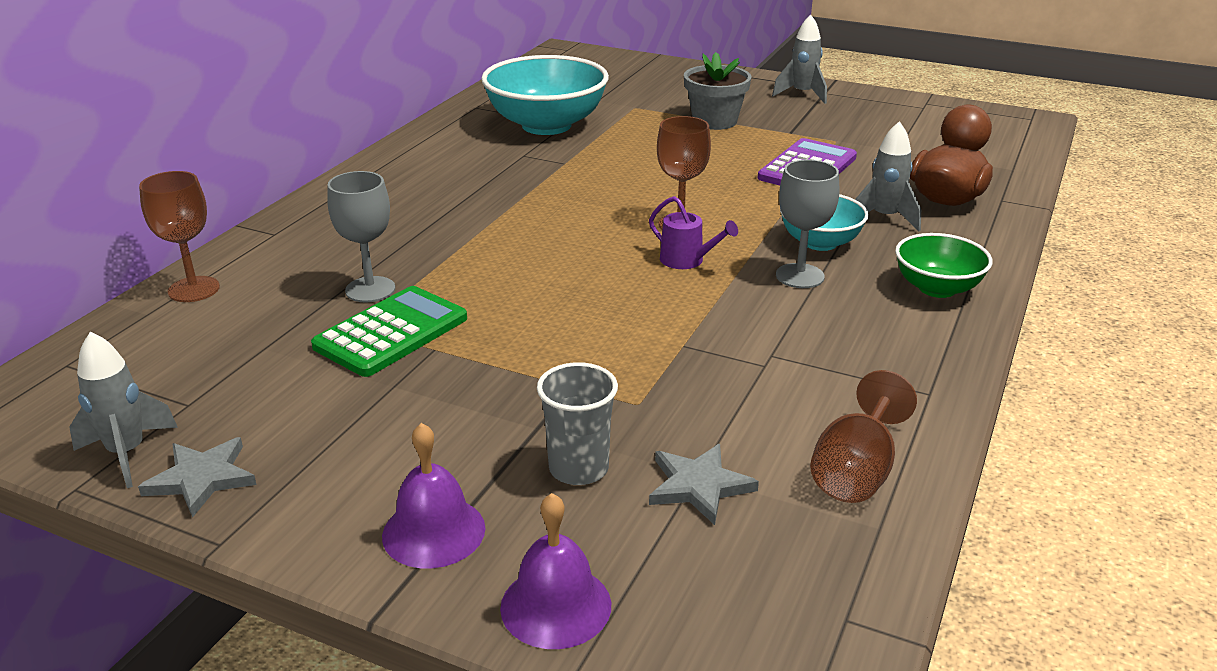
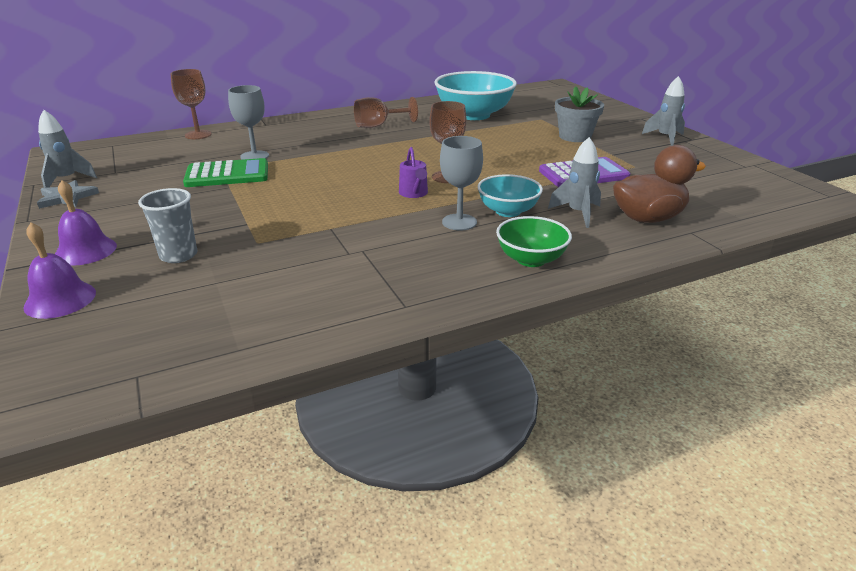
camera: 40 degrees right, 0 degrees up
(699, 486) = (206, 287): grey star -> none
(856, 471) = (284, 319): brown goblet -> brown goblet (378, 126)

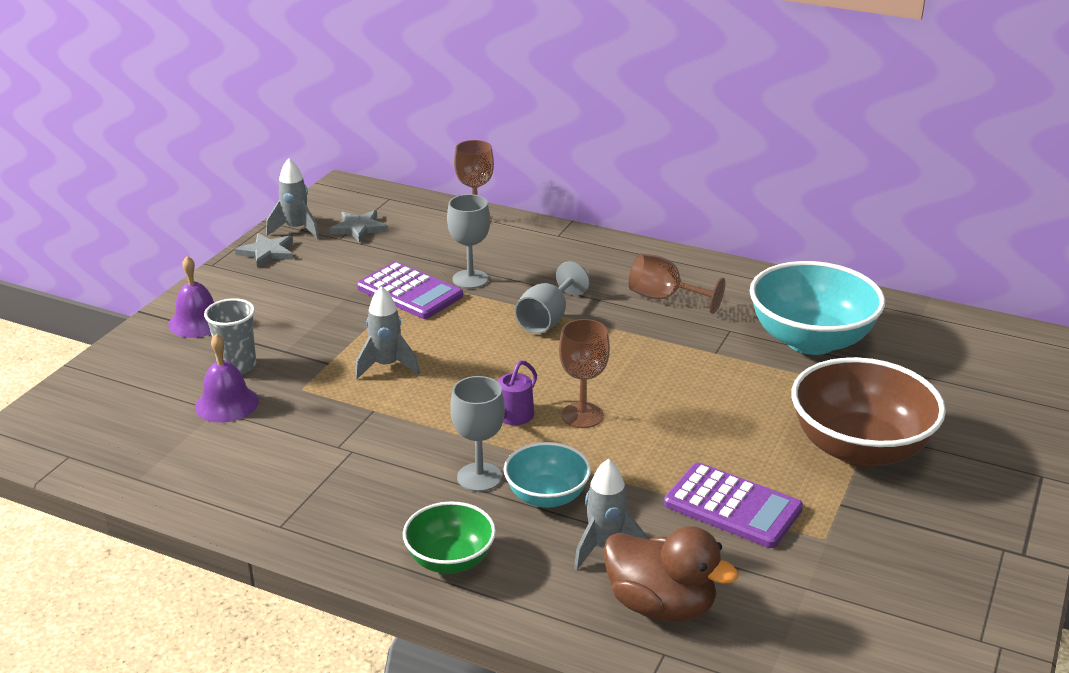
camera: 50 degrees right, 0 degrees up
(60, 299) = (124, 361): purple bell -> purple bell (227, 404)
(120, 163) = (359, 228): none -> grey star
(227, 174) = (409, 292): green calculator -> purple calculator
(339, 154) = (547, 320): none -> grey goblet
(575, 137) = (859, 449): grey flower pot -> brown bowl
(665, 138) = (985, 527): grey rocket -> grey rocket (386, 366)

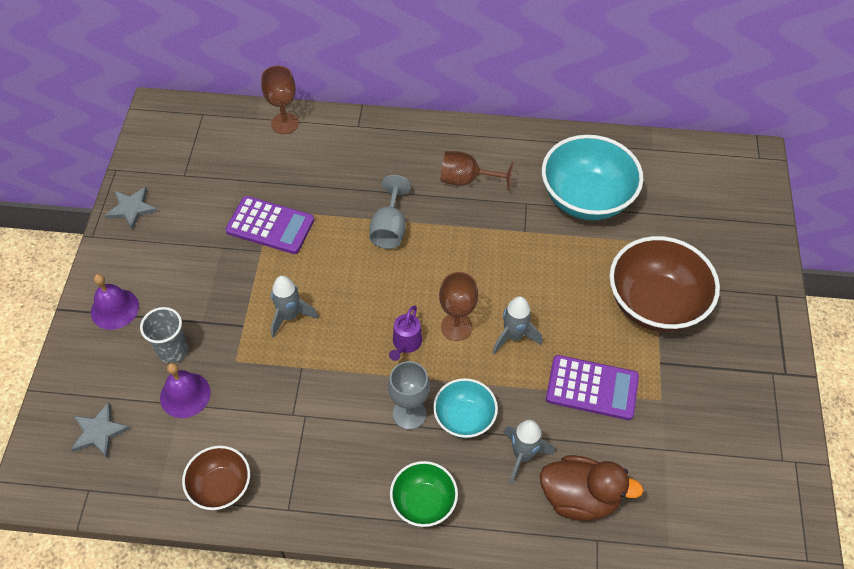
camera: 20 degrees left, 25 degrees up
(215, 488) = (221, 487): none -> brown bowl
(296, 229) = (142, 173): grey rocket -> grey rocket (514, 336)
(359, 228) = (194, 158): grey star -> grey star (99, 432)
(470, 279) = (311, 197): grey goblet -> none

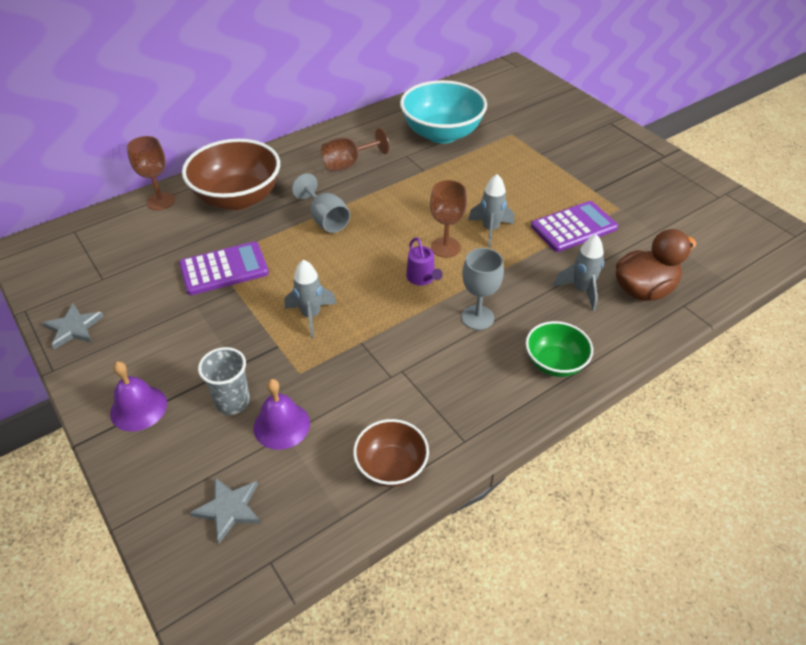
camera: 40 degrees left, 10 degrees down
(464, 418) = (517, 295): turquoise bowl -> none
(655, 304) = (552, 163): brown bowl -> brown bowl (238, 198)

